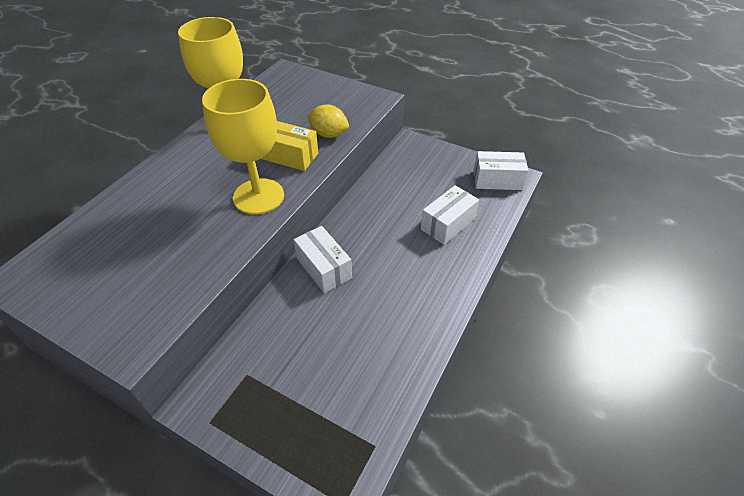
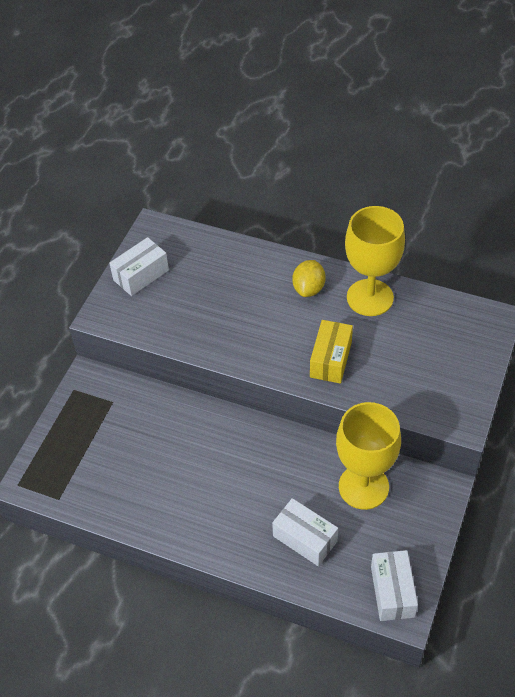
camera: 85 degrees right, 5 degrees up
(258, 196) = (266, 349): yellow goblet -> yellow goblet (363, 486)
(324, 268) = (226, 433): white box -> white box (141, 275)
(329, 134) = (376, 387): yellow lemon -> yellow lemon (308, 288)

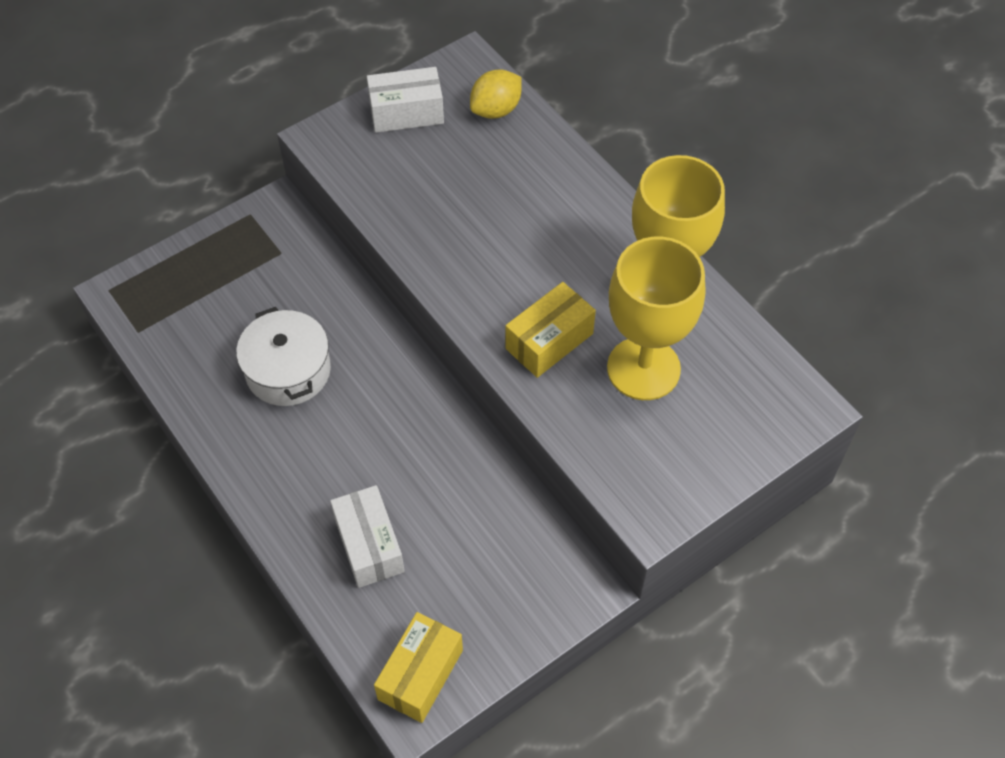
camera: 30 degrees right, 5 degrees up
(174, 468) = (288, 370): none -> white pot
(308, 288) = (595, 236): yellow lemon -> yellow lemon (496, 110)
(363, 486) = (489, 526): yellow goblet -> yellow goblet (643, 368)
(392, 591) = (420, 674): white box -> yellow box

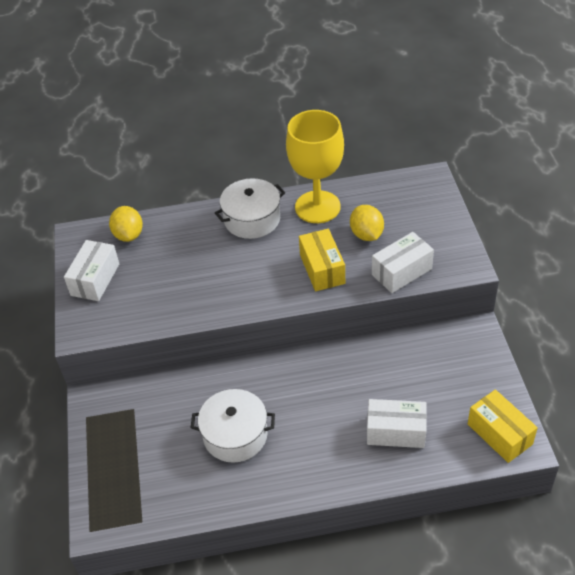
camera: 60 degrees left, 10 degrees down
(595, 437) = (401, 272): none -> white box
(597, 225) = (252, 219): none -> white pot
(643, 368) = (366, 234): yellow goblet -> yellow lemon

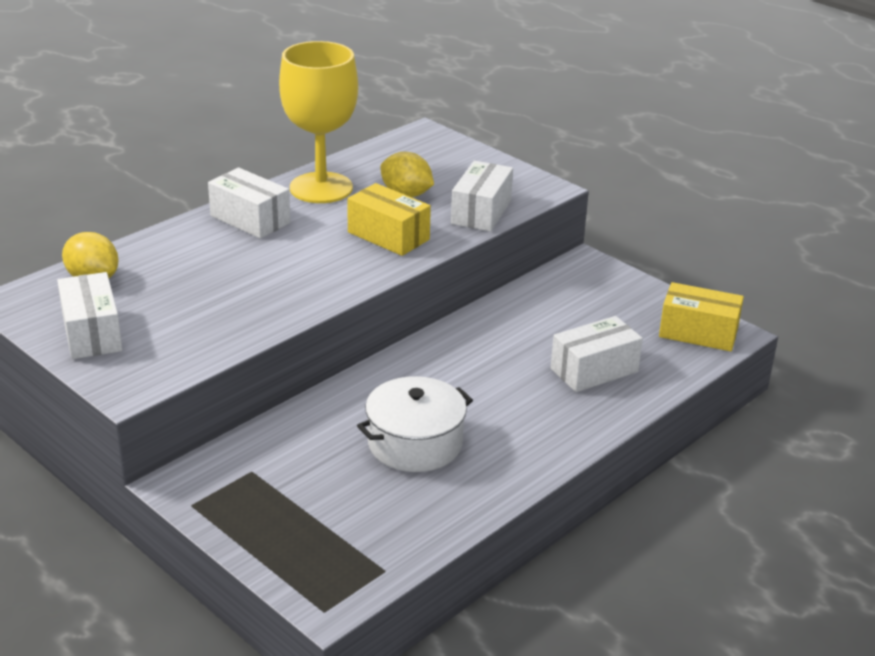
camera: 40 degrees left, 15 degrees down
(252, 219) = (250, 219): white pot -> white box

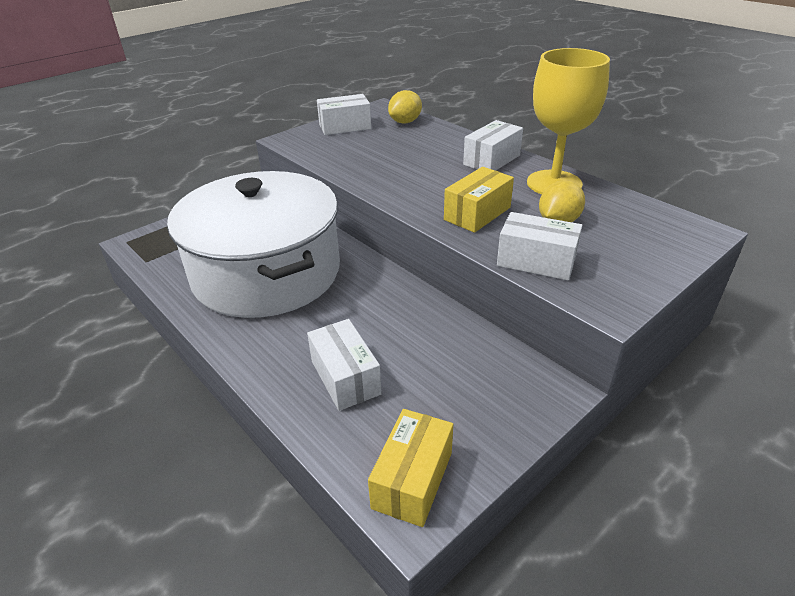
camera: 95 degrees right, 5 degrees up
(415, 443) = (266, 273): white pot -> white pot, size x2.13

